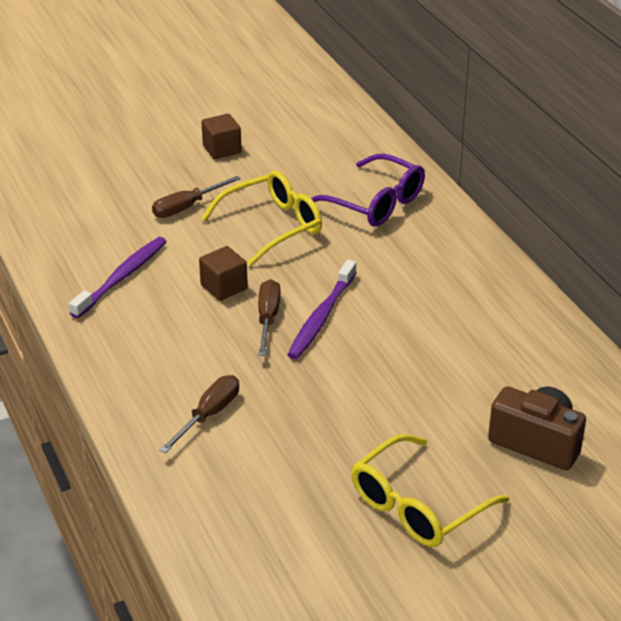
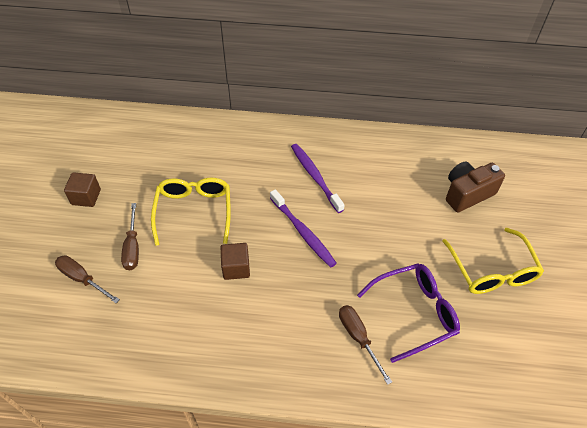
camera: 60 degrees left, 15 degrees up
(122, 277) = (179, 322): purple toothbrush -> purple toothbrush (315, 176)
(267, 318) = (285, 260): brown screwdriver -> brown screwdriver (82, 279)
(375, 203) = (214, 152): purple glasses -> purple glasses (414, 313)

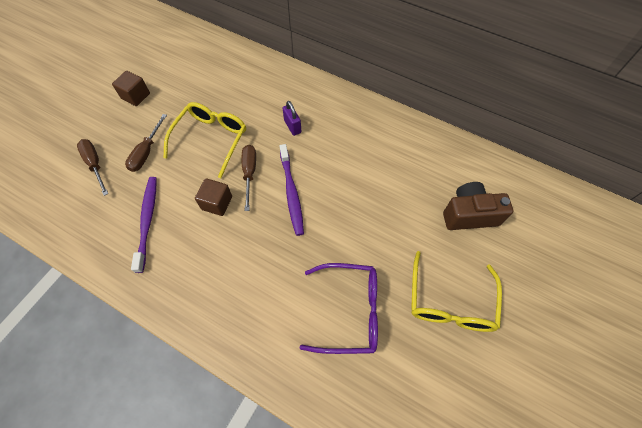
camera: 25 degrees right, 10 degrees up
(268, 173) = (292, 126): none -> purple padlock
(315, 176) = (331, 145): purple toothbrush -> purple toothbrush (147, 221)
(358, 338) = (284, 312): brown screwdriver -> brown screwdriver (249, 173)

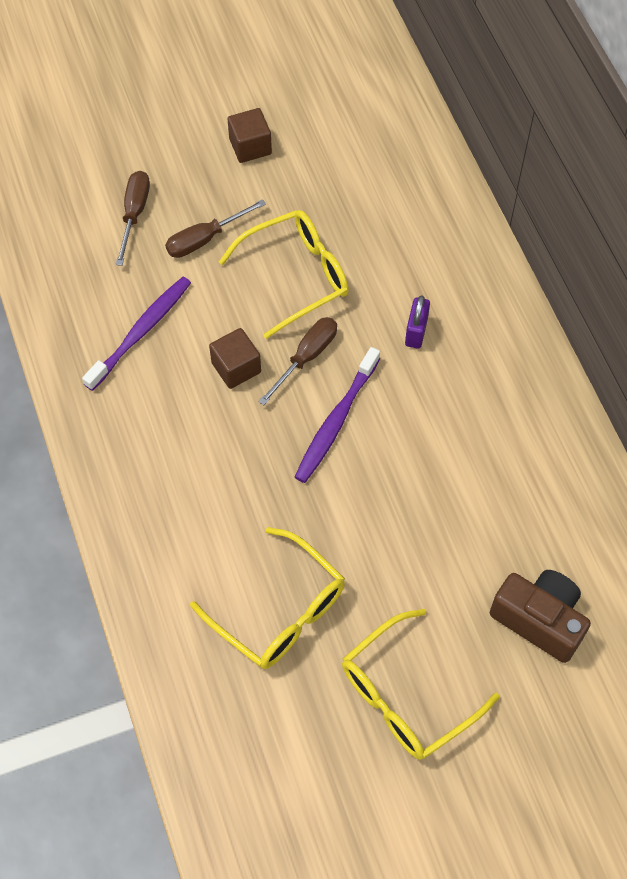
camera: 40 degrees right, 0 degrees up
(349, 311) = (279, 611): purple glasses -> yellow glasses

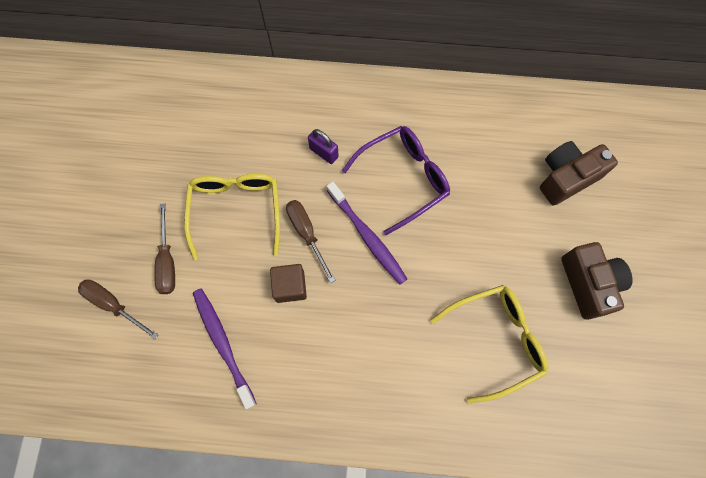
camera: 65 degrees left, 10 degrees up
(250, 146) = (105, 193): brown cube -> none
(406, 696) = (588, 284): yellow glasses -> brown camera
(431, 431) = (404, 179): none -> purple glasses

